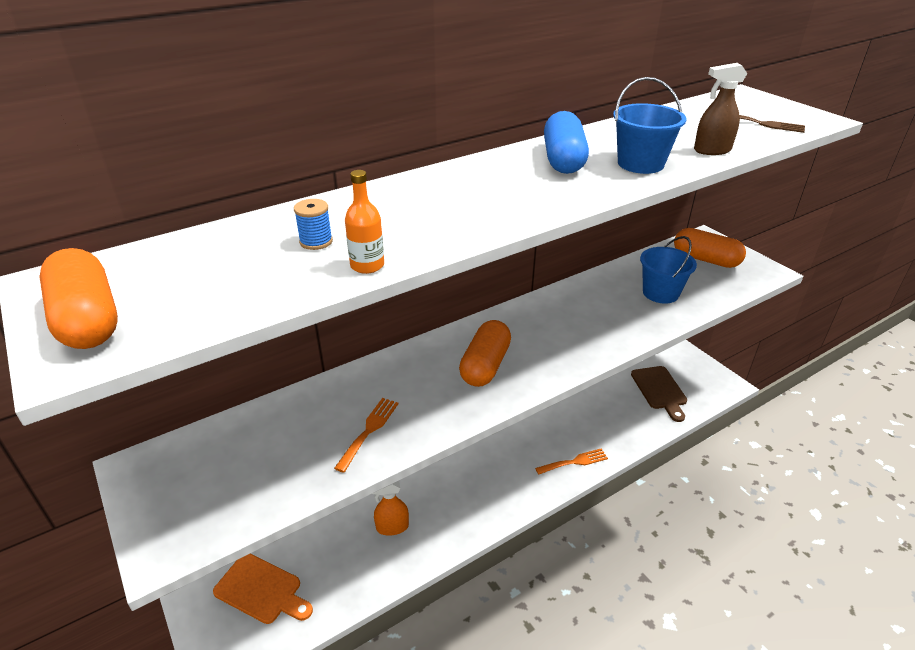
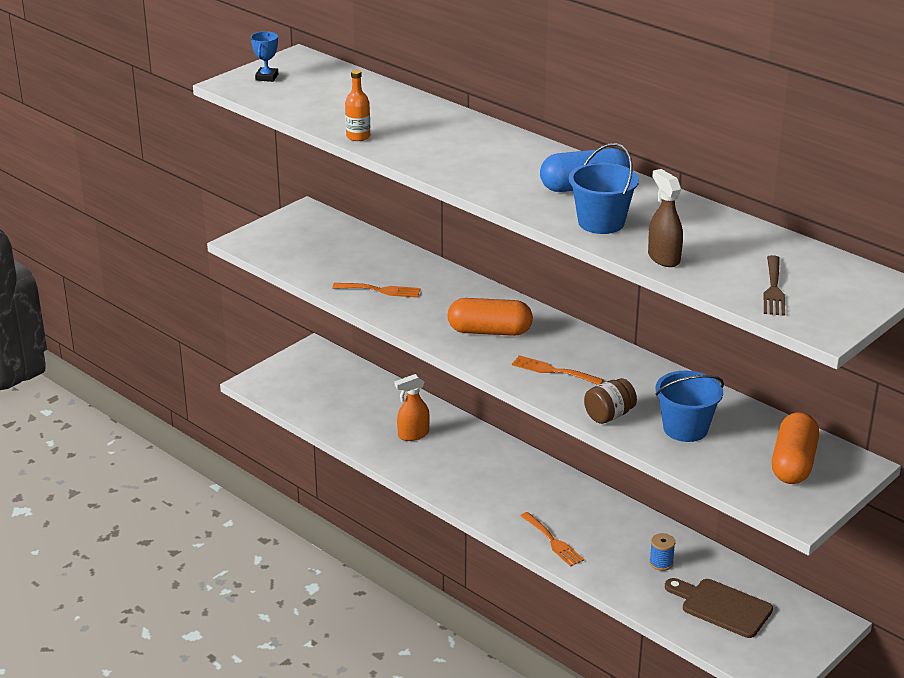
camera: 75 degrees right, 5 degrees down
(87, 320) = (267, 77): orange capsule -> blue trophy
(261, 590) = (324, 382): orange cutting board -> none
(316, 242) = (381, 116): blue spool -> blue spool (661, 563)
(392, 527) = (413, 435): orange spray bottle -> orange spray bottle turned 90 degrees counterclockwise
(564, 341) = (553, 371): none -> orange fork
(639, 325) = (609, 415): none -> brown jar
(660, 390) = (722, 607): brown cutting board -> brown cutting board turned 60 degrees clockwise

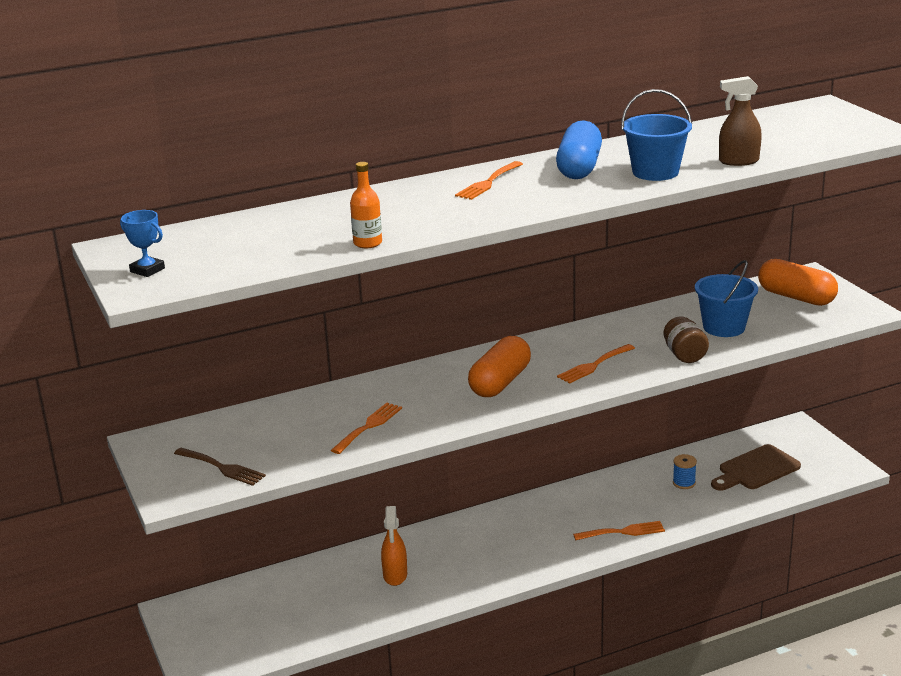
camera: 65 degrees left, 5 degrees down
(518, 156) = (488, 183): none -> orange fork
(773, 289) = (814, 136): brown fork -> brown fork (222, 468)

